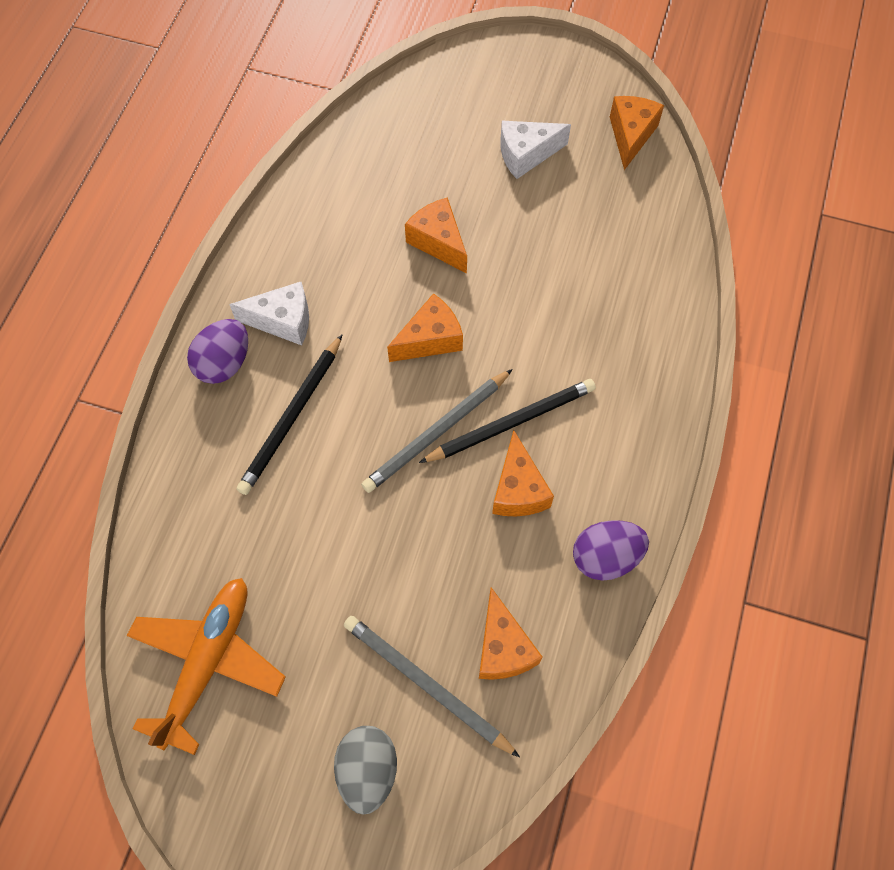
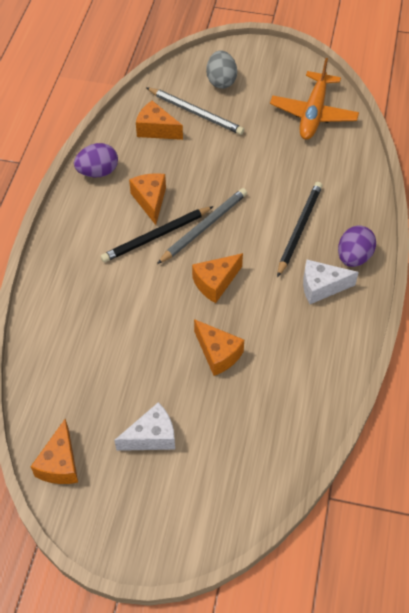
camera: 175 degrees right, 10 degrees down
(502, 648) = (156, 129): orange cheese -> orange cheese turned 45 degrees counterclockwise

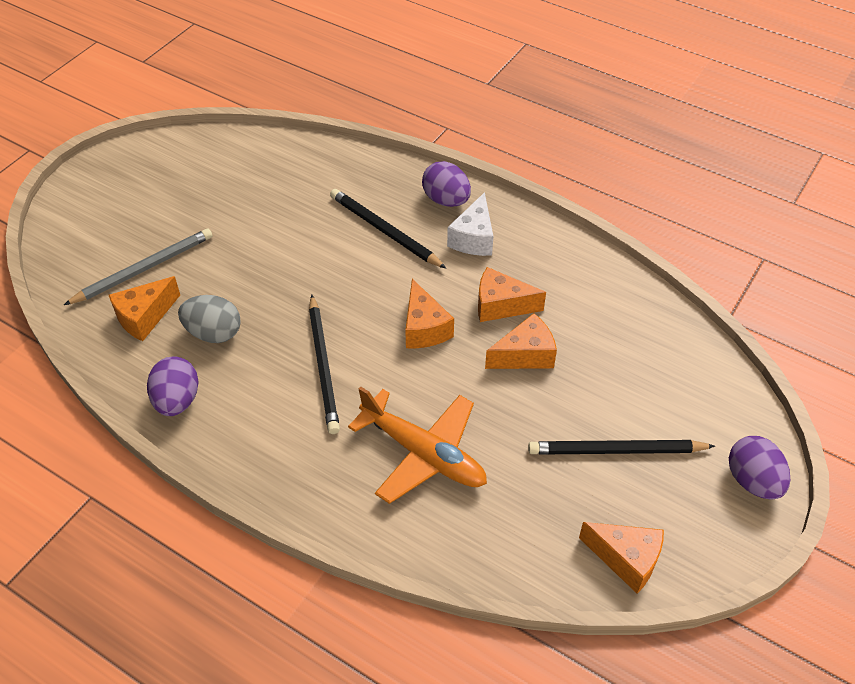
camera: 70 degrees left, 5 degrees down
(150, 201) = (262, 356): orange cheese -> orange cheese (501, 305)
(152, 437) = (616, 451): white cheese -> black pencil
(158, 541) = (753, 481): none -> purple egg
(204, 227) = (335, 315): grey pencil -> none
(221, 81) = (107, 229): grey egg -> grey egg (214, 333)
(313, 114) = (222, 165): orange plane -> orange plane (423, 454)

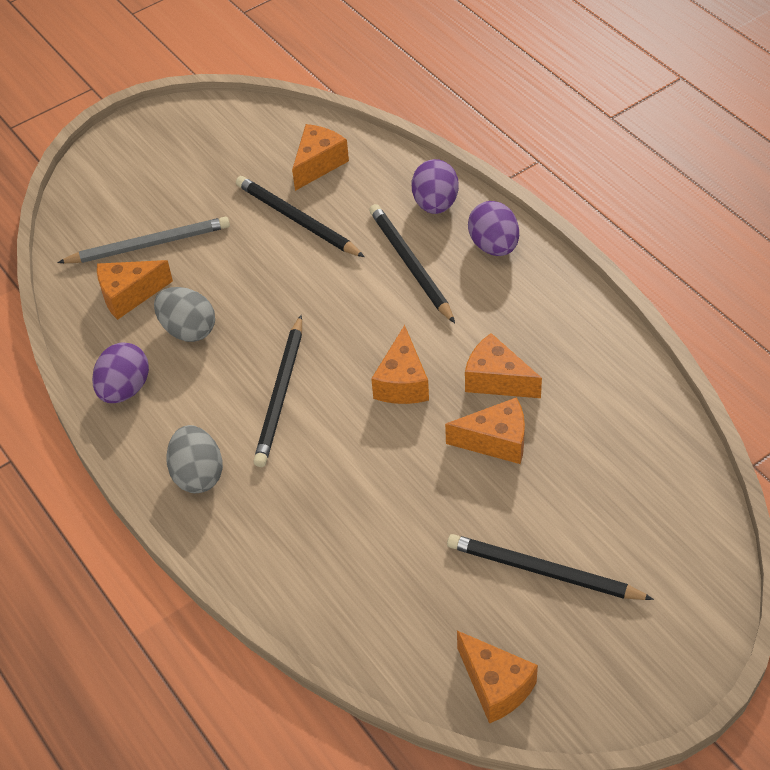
camera: 25 degrees right, 0 degrees up
(267, 168) = (318, 164): none -> orange cheese
(269, 217) = (297, 220): none -> black pencil
(280, 457) = (198, 475): none -> grey egg
(423, 454) = (340, 514): orange plane -> none
(473, 238) = (503, 297): white cheese -> none
(753, 481) = (679, 650): purple egg -> purple egg (435, 204)

